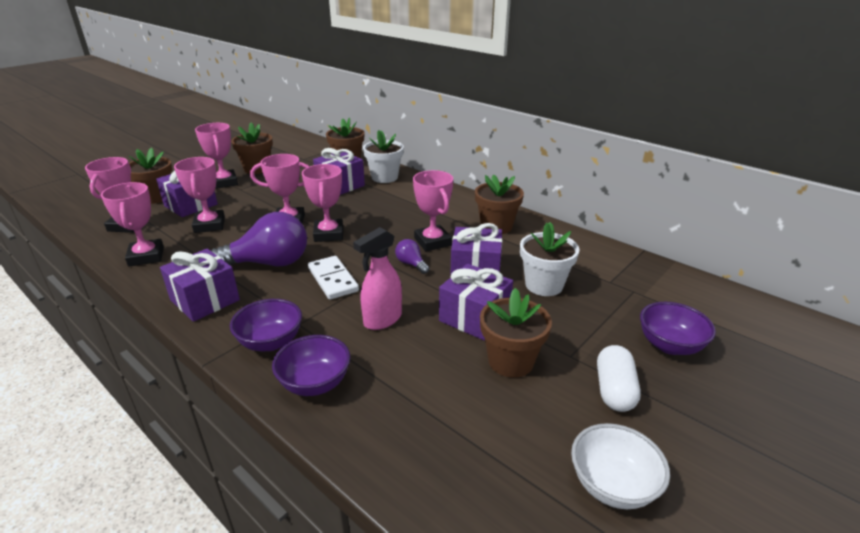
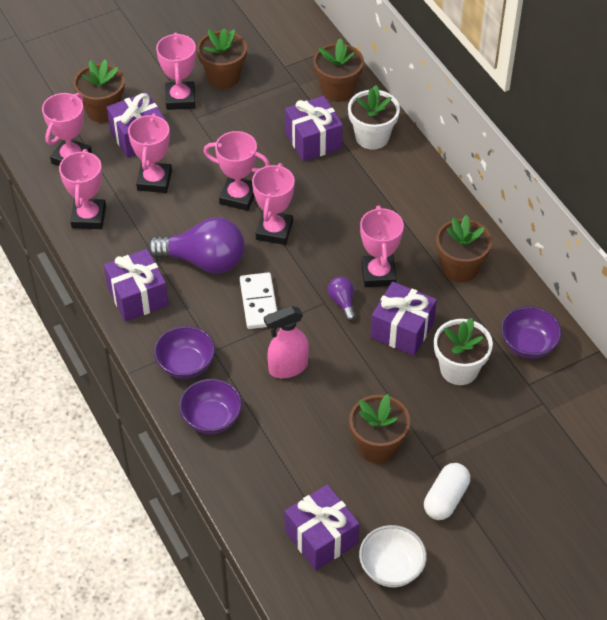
camera: 20 degrees right, 20 degrees up
(474, 317) = (371, 389): purple gift -> purple gift (321, 537)
(670, 345) = (527, 472): purple bowl -> purple bowl (528, 345)

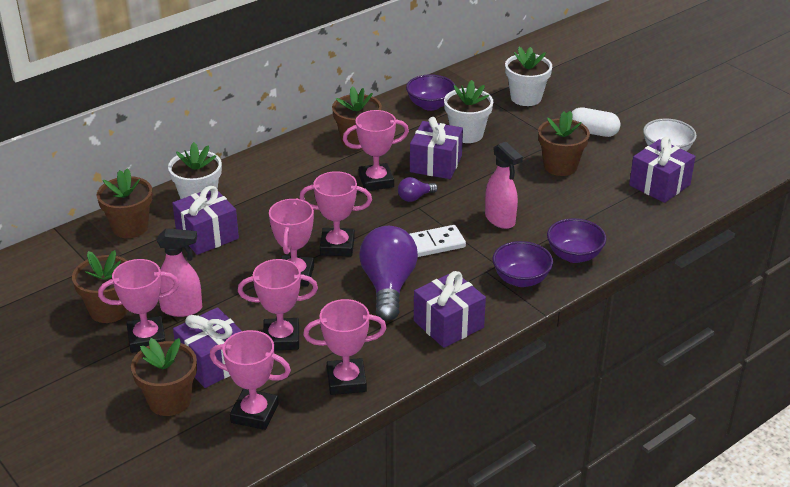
camera: 100 degrees left, 15 degrees down
(212, 121) = (182, 308): none -> pink spray bottle
(535, 446) = (526, 98): none -> white flower pot

